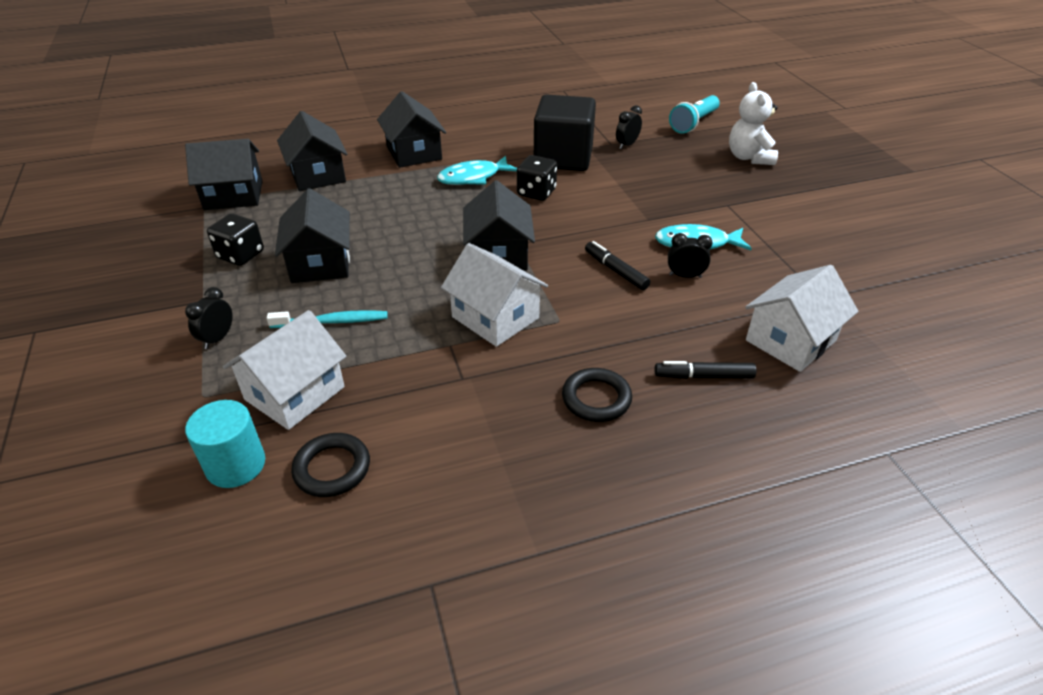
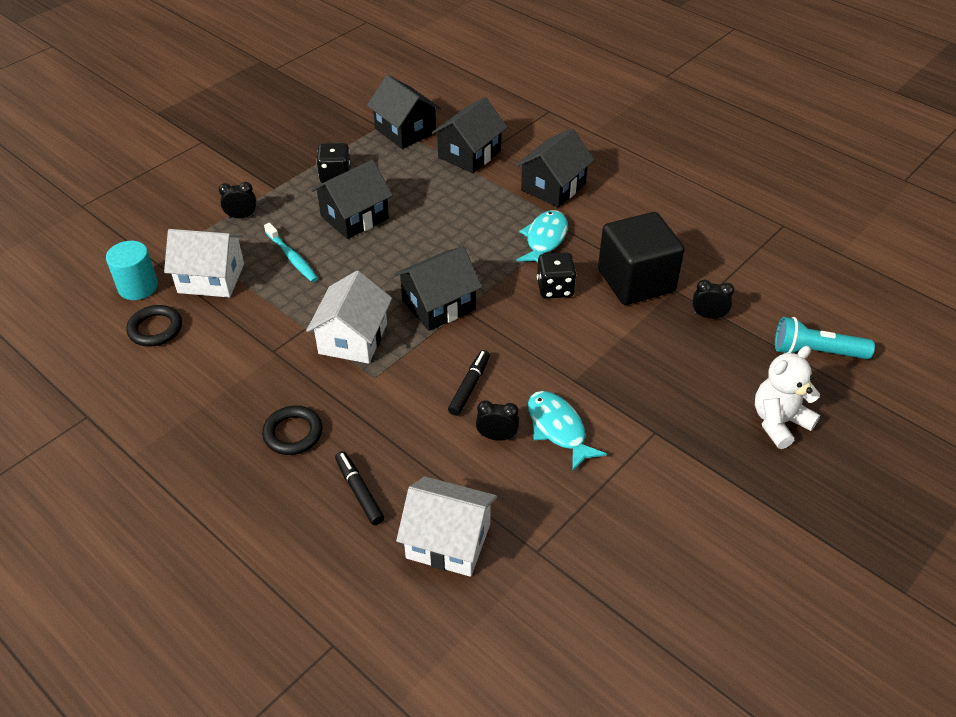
camera: 60 degrees right, 5 degrees up
(473, 178) = (545, 239): turquoise fish -> turquoise fish turned 75 degrees clockwise
(685, 276) = (497, 436): black clock -> black clock turned 60 degrees counterclockwise

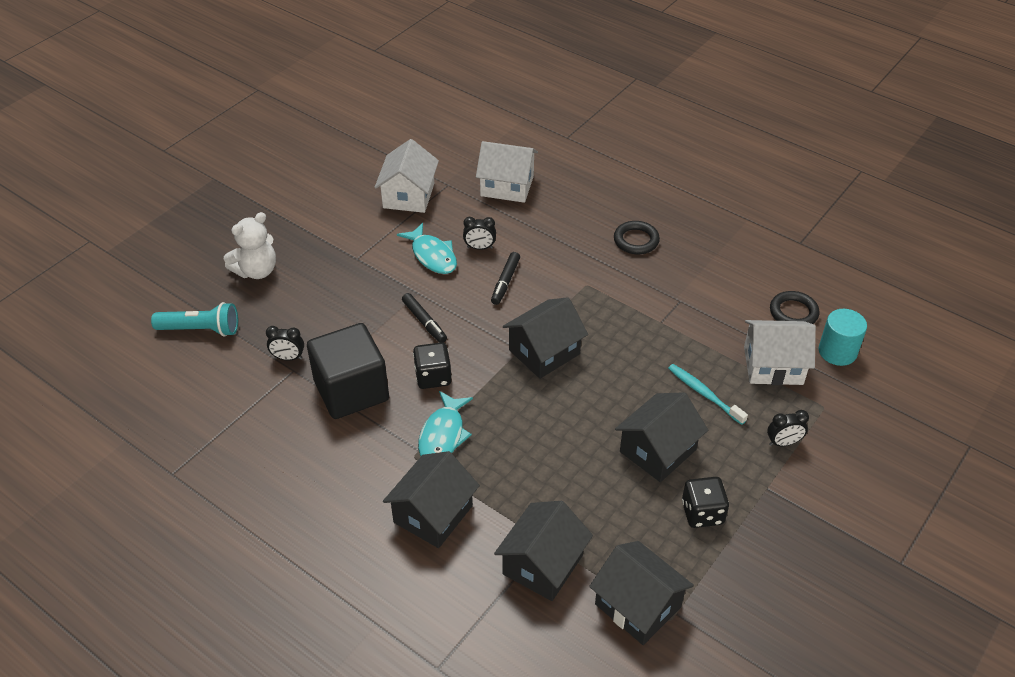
camera: 175 degrees right, 0 degrees up
(353, 338) = (614, 315): white house -> white house (408, 195)
(359, 491) = (574, 208): black marker -> black marker (424, 322)

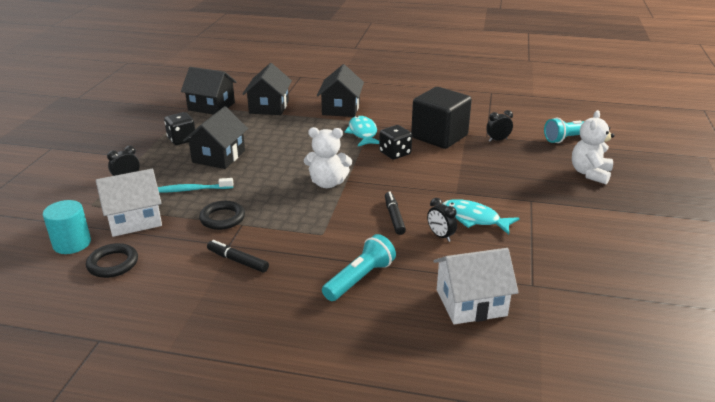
camera: 155 degrees right, 15 degrees down
(408, 195) = (555, 261): white house -> none
(424, 322) = (431, 177): black marker -> black marker (237, 261)
(479, 247) = (440, 236): black clock -> black clock turned 105 degrees counterclockwise
(544, 352) = (327, 183): black house -> white teddy bear
(578, 230) = (360, 279): none -> turquoise flashlight
(636, 240) = (294, 286): black ring -> black ring (222, 218)
(704, 394) = (191, 190): turquoise toothbrush -> turquoise toothbrush turned 150 degrees clockwise

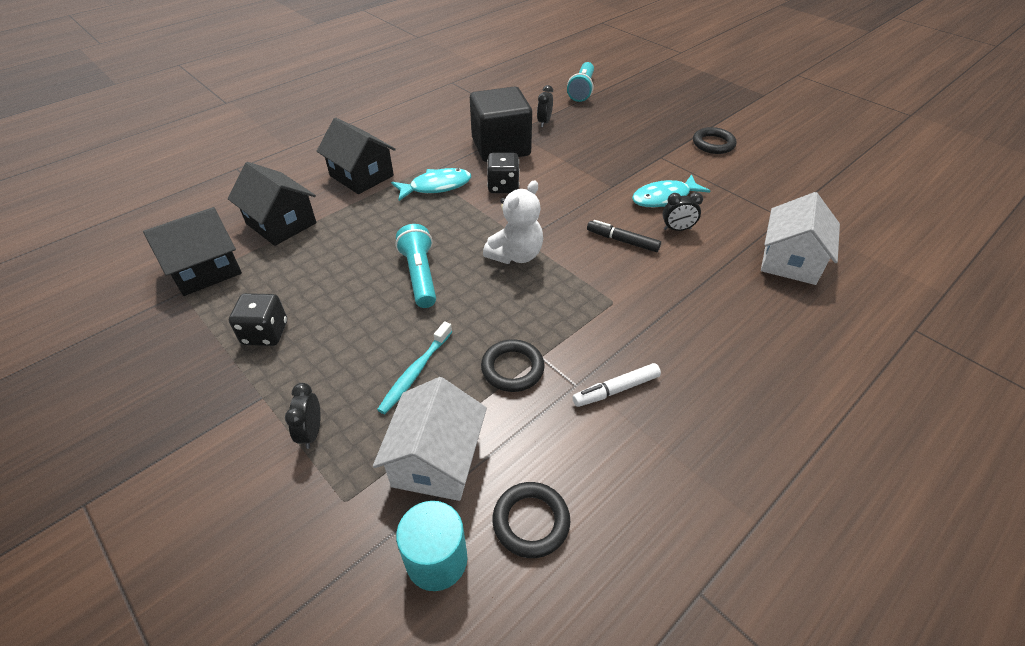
camera: 55 degrees left, 15 degrees up
(218, 156) = (356, 315): black house -> none
(237, 261) = (616, 390): black marker -> white marker
(360, 279) = (713, 310): turquoise flashlight -> turquoise flashlight (420, 275)
(362, 133) = (436, 186): turquoise fish -> turquoise fish turned 135 degrees clockwise
(590, 173) = (646, 111): white teddy bear -> none
(594, 219) = (713, 144): none -> black ring

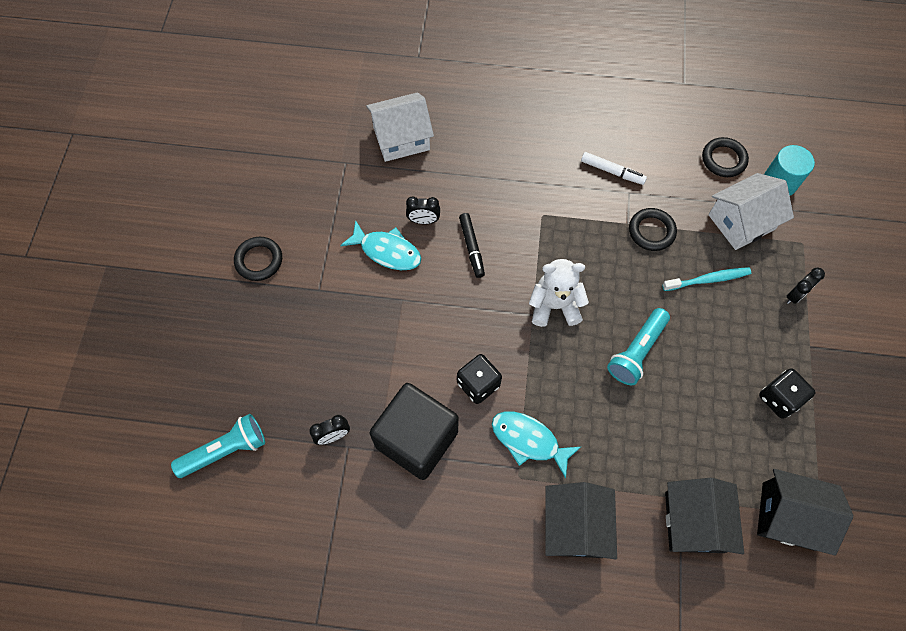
camera: 130 degrees left, 20 degrees up
(677, 229) = (423, 221): black clock -> black clock turned 135 degrees clockwise

